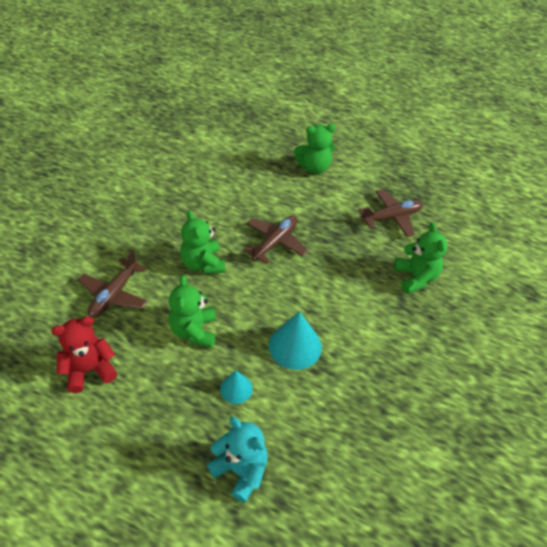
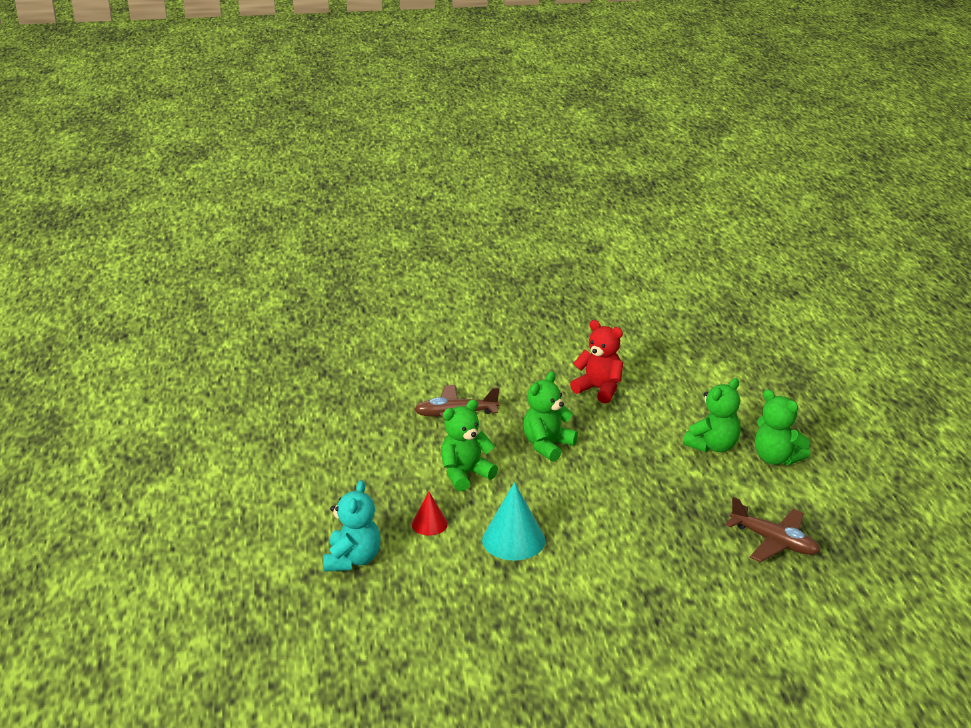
camera: 60 degrees right, 20 degrees down
(90, 370) = (368, 439): red teddy bear -> red teddy bear (599, 389)
(236, 388) = (429, 524): turquoise cone -> red cone
(275, 242) = (629, 476): brown plane -> none
(415, 277) = (702, 591): green teddy bear -> green teddy bear (713, 446)

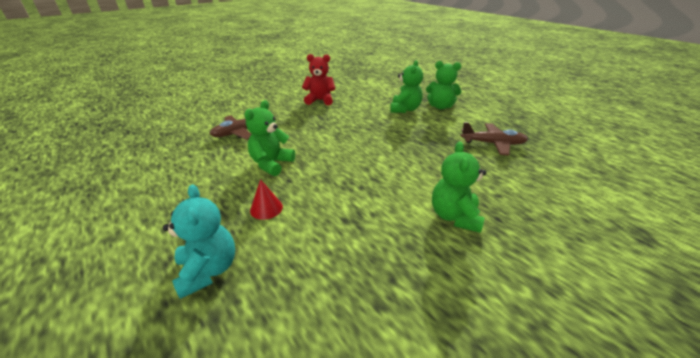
camera: 30 degrees left, 5 degrees up
(513, 540) = (342, 197): turquoise cone -> none
(547, 445) = (314, 132): green teddy bear -> green teddy bear (454, 216)

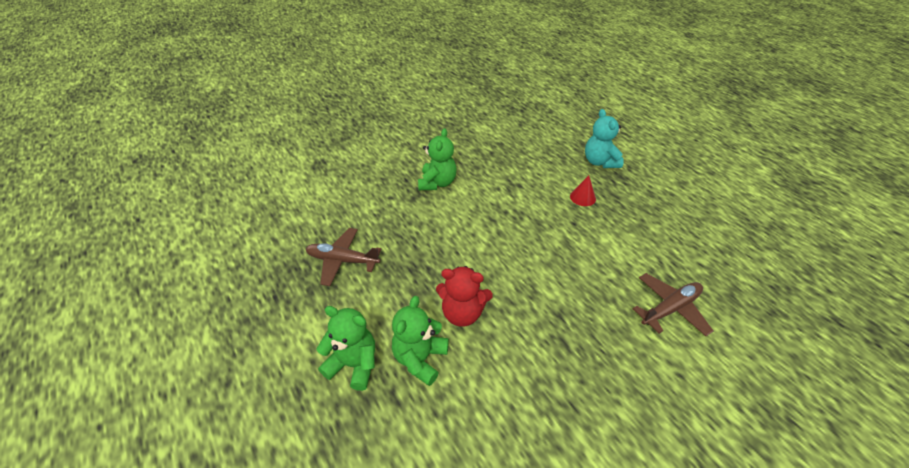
camera: 175 degrees left, 10 degrees up
(271, 164) = (599, 245): green teddy bear -> none
(320, 100) = (577, 411): red teddy bear -> red teddy bear (462, 313)

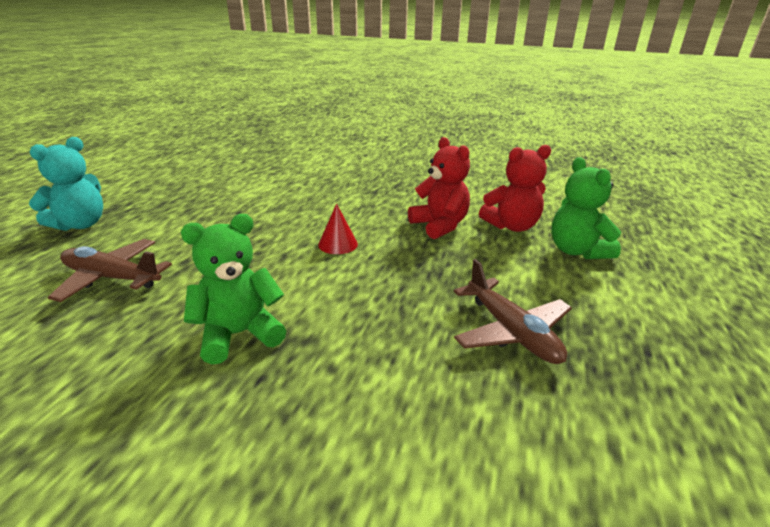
camera: 130 degrees left, 15 degrees down
(420, 359) = (511, 226): green teddy bear -> red teddy bear
(582, 197) = (180, 217): red cone -> red cone (338, 244)
(670, 309) = (309, 163): brown plane -> brown plane (112, 278)

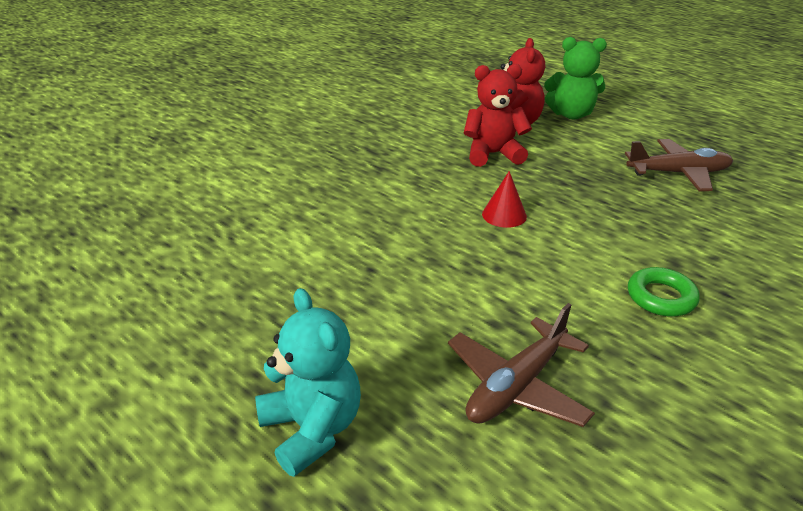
camera: 65 degrees left, 5 degrees up
(239, 334) = (661, 297): green teddy bear -> green ring

